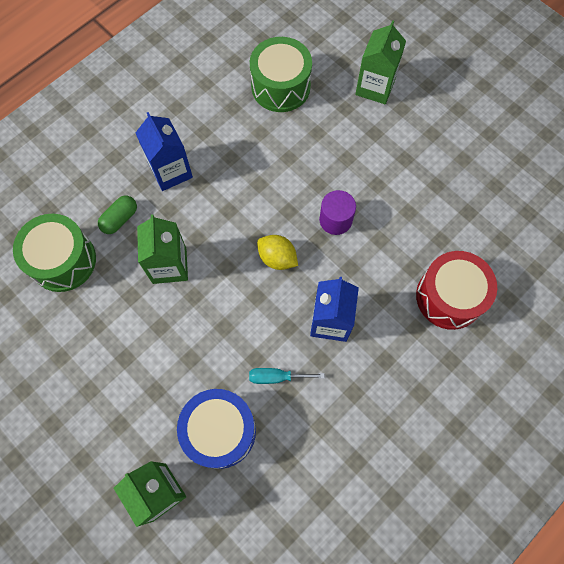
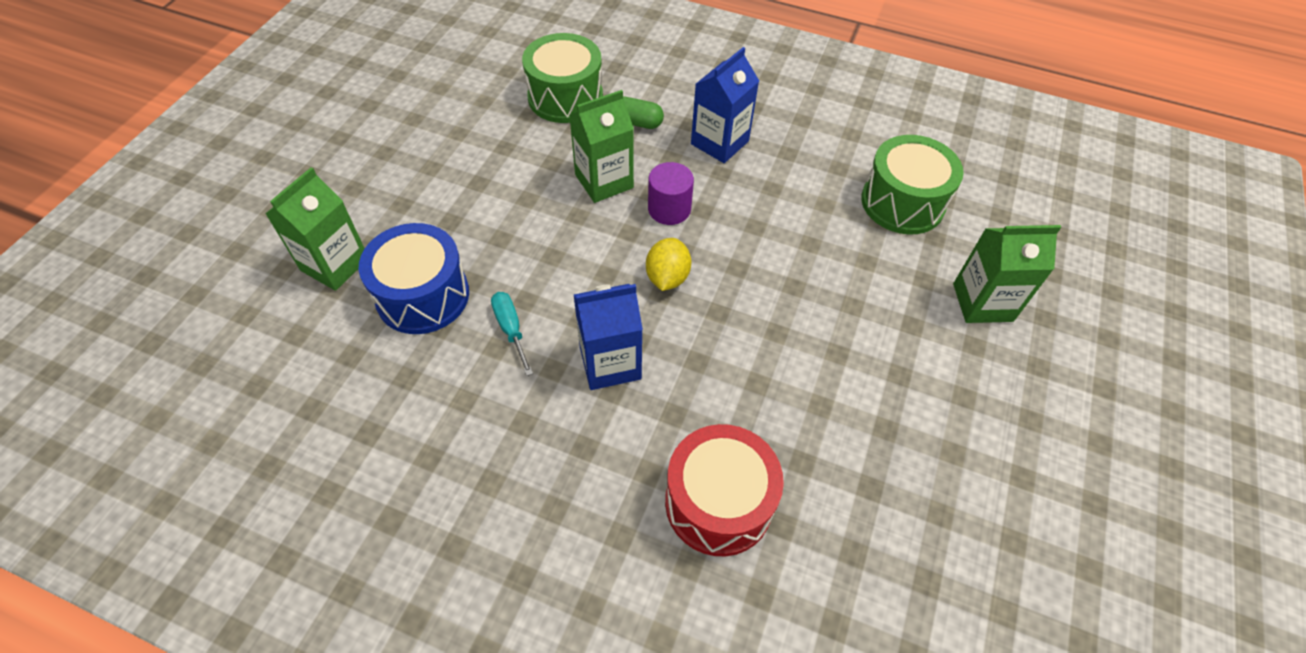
camera: 65 degrees right, 15 degrees down
(335, 220) = (755, 322): purple cylinder -> purple cylinder (669, 209)

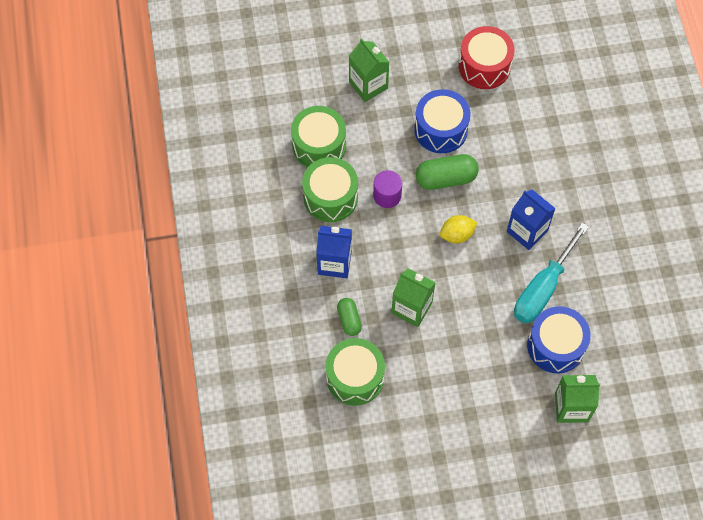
camera: 120 degrees left, 10 degrees up
(511, 329) = (542, 288): turquoise screwdriver -> turquoise screwdriver, size x2.06
(669, 209) = (408, 260): purple cylinder -> purple cylinder (387, 195)
(718, 502) = (561, 149): red drum -> red drum (484, 66)
(764, 312) = (446, 178): none -> green capsule
(815, 179) = (330, 197): none -> green drum
(854, 351) = (441, 129): none -> blue drum

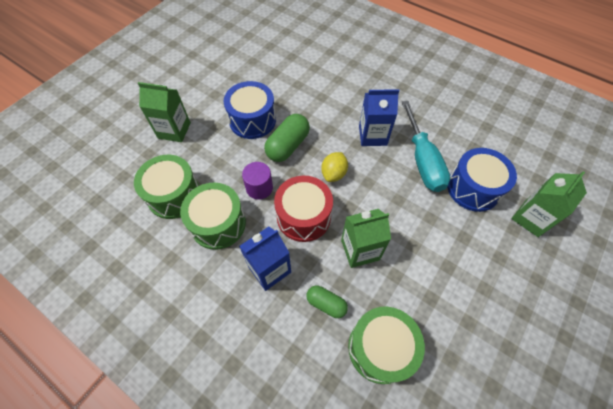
camera: 45 degrees left, 5 degrees down
(484, 66) = (242, 68): red drum -> red drum (303, 216)

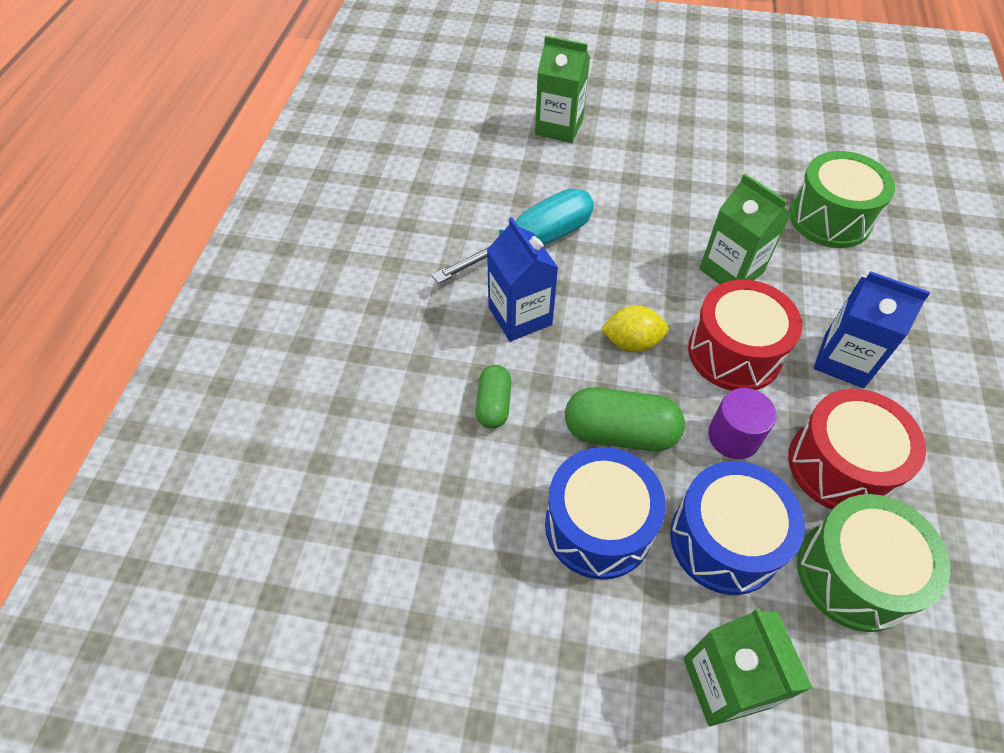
camera: 115 degrees left, 5 degrees down
(218, 223) = (840, 465): green drum -> red drum
(326, 304) = (829, 281): green capsule -> green capsule (493, 404)
(473, 188) = (548, 182): blue drum -> blue drum (724, 540)

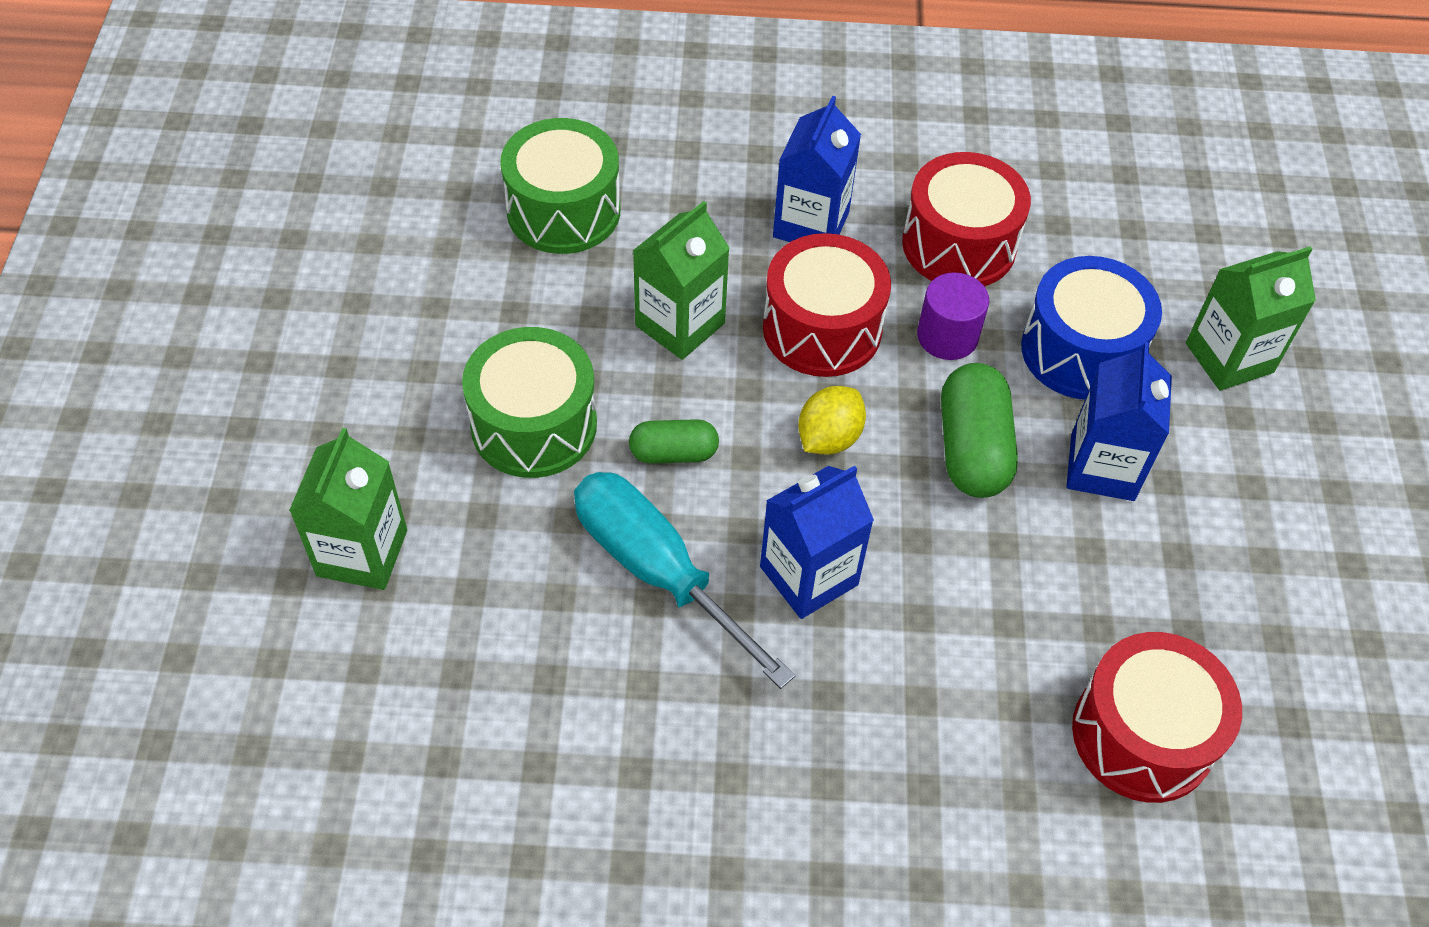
camera: 100 degrees left, 0 degrees up
(361, 492) = (1142, 735): none -> red drum
(493, 404) = (967, 593): green capsule -> green capsule (673, 453)
(598, 526) = (1102, 467): blue drum -> blue carton
(631, 342) = (828, 438): yellow lemon -> yellow lemon turned 45 degrees clockwise
(854, 574) = (1082, 248): green drum -> green drum (534, 425)

